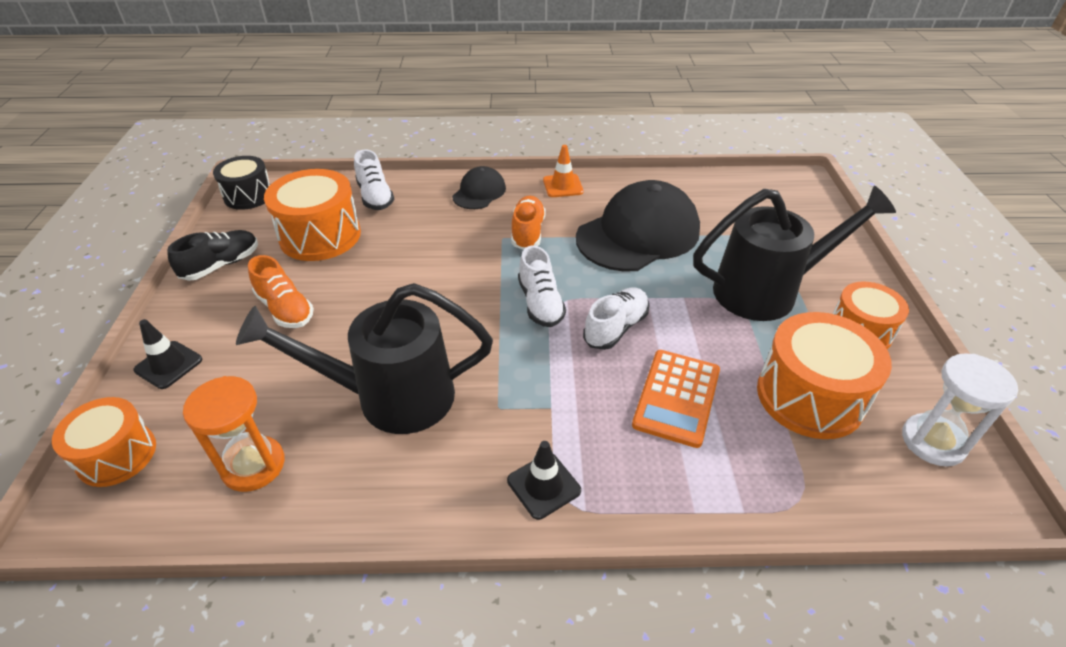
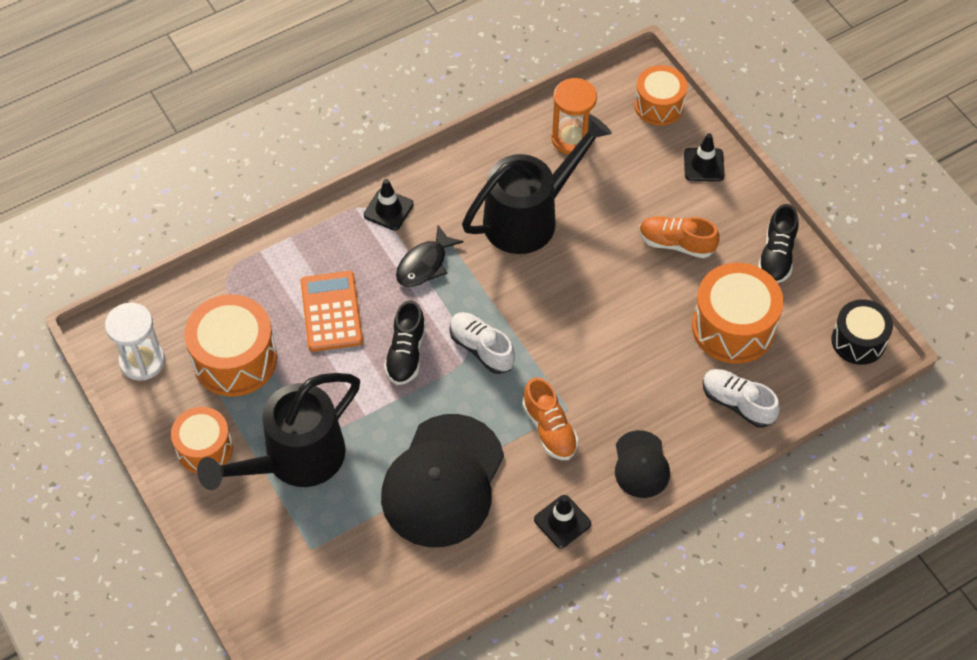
camera: 150 degrees right, 15 degrees up
(542, 400) = (424, 264): none -> black fish
(563, 186) = (562, 522): orange traffic cone -> black traffic cone
(616, 328) = (406, 353): white shoe -> black shoe

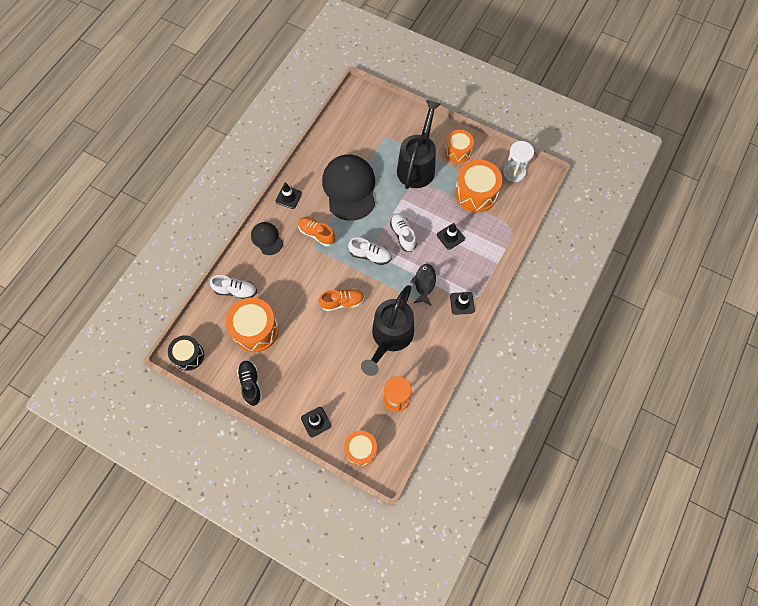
camera: 150 degrees right, 10 degrees up
(331, 312) = (450, 237): orange calculator -> black traffic cone
(406, 353) = (403, 235): black shoe -> white shoe
(676, 243) = (306, 363): orange shoe -> orange shoe (342, 302)

